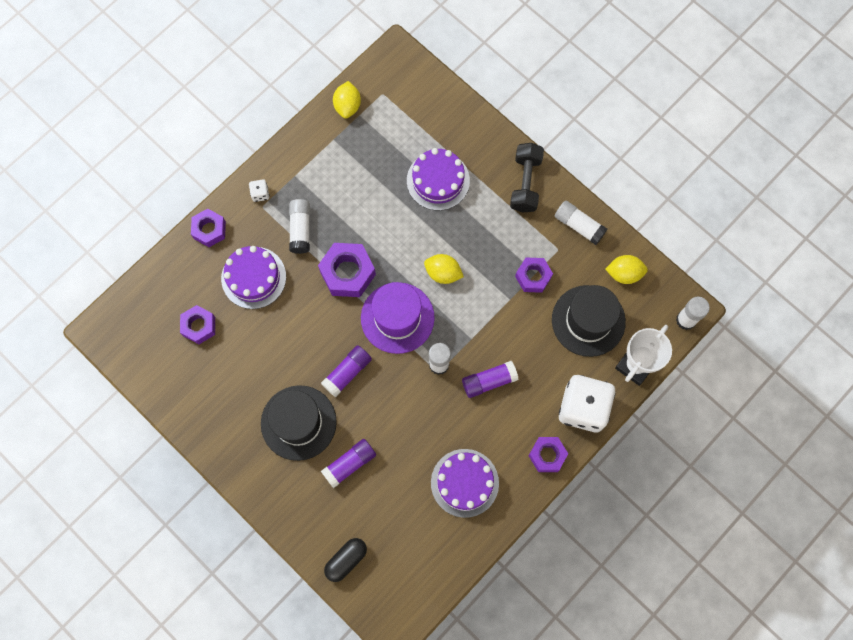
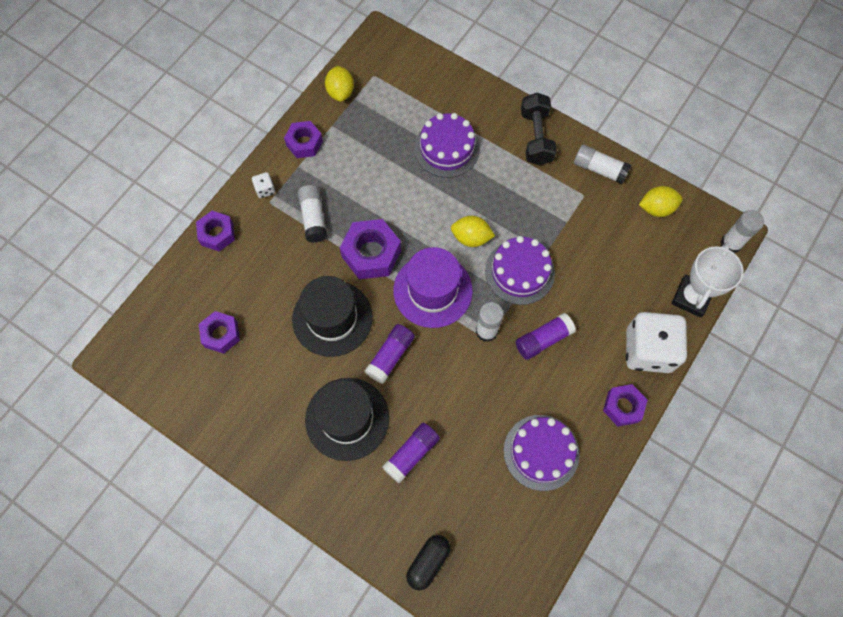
camera: 10 degrees left, 5 degrees down
(253, 277) = (272, 274): purple cake -> purple cake (519, 272)
(533, 277) = (565, 226): purple nut -> purple nut (304, 143)
(588, 320) = (632, 260): black hat -> black hat (332, 318)

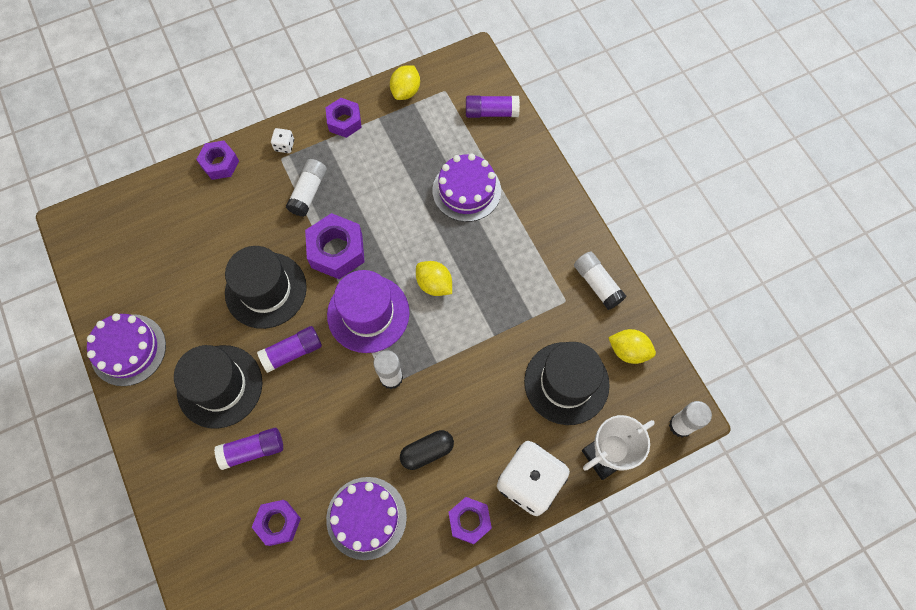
camera: 30 degrees right, 0 degrees up
(221, 334) = (166, 253): purple nut -> purple nut (278, 523)
(428, 562) = (203, 555): black capsule -> black capsule (427, 451)
(519, 272) = (457, 340): purple cake -> purple cake (128, 350)
(536, 137) = (556, 222): black dumbbell -> none
(543, 339) = (437, 415): purple glue stick -> purple glue stick (491, 112)
(626, 259) = (566, 383): none -> black hat

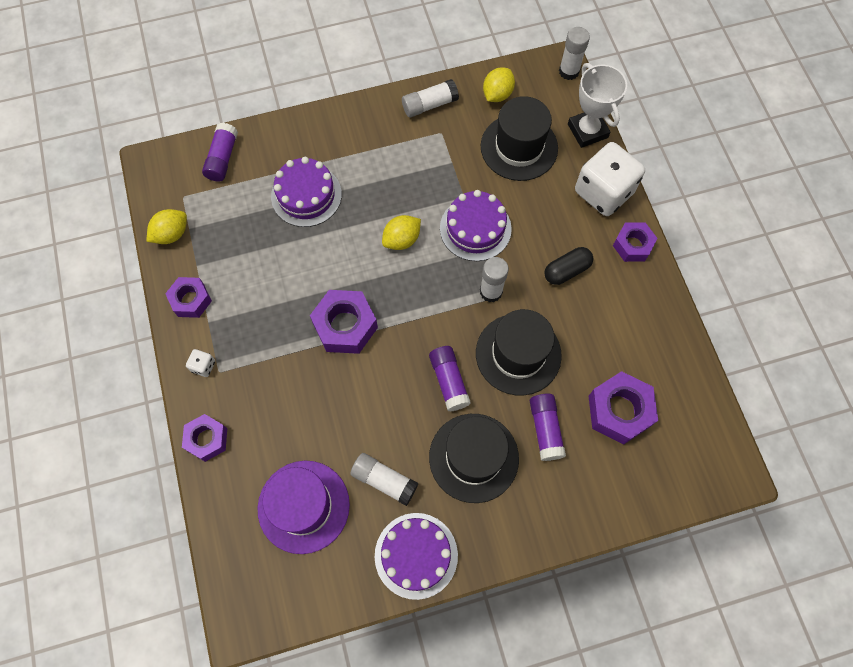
camera: 80 degrees left, 0 degrees up
(266, 290) = (375, 401): black hat -> black hat (518, 354)
(278, 523) = (619, 411): purple nut -> purple nut, size x1.54
(308, 192) = (269, 347): white glue stick -> white glue stick (384, 480)
(366, 517) = (621, 331): purple cake -> purple cake (475, 228)
(368, 313) = (421, 304): purple hat -> purple hat (303, 506)
(406, 91) = (171, 234): yellow lemon -> yellow lemon turned 75 degrees counterclockwise
(427, 451) = (566, 270): black capsule -> black capsule turned 75 degrees clockwise

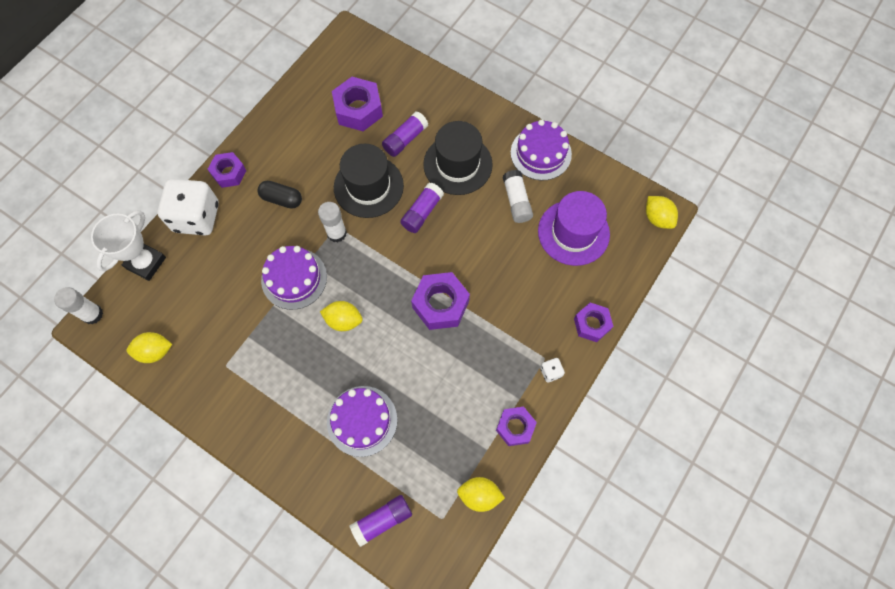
camera: 130 degrees left, 0 degrees up
(241, 609) = (657, 218): none -> yellow lemon
(429, 105) = (203, 395): white glue stick -> none
(519, 147) = (197, 299): black hat -> none

